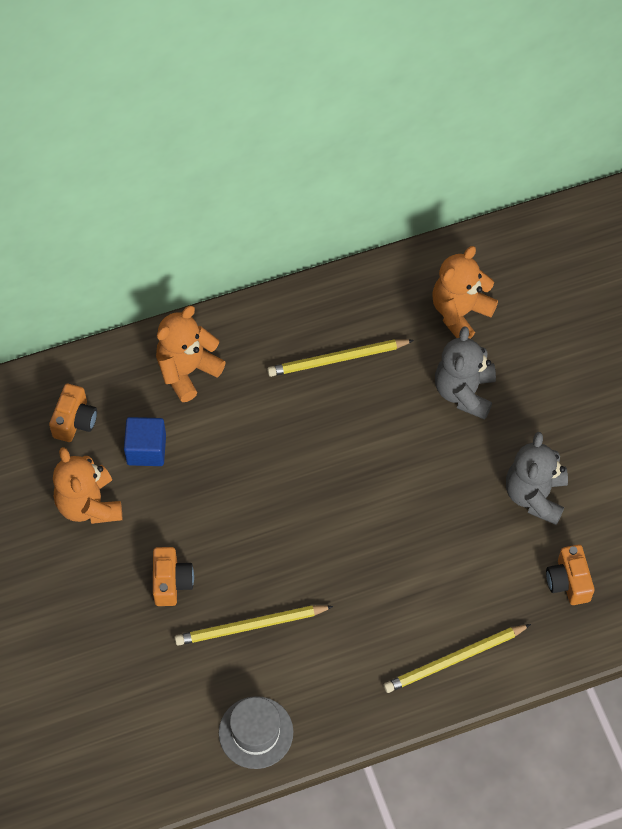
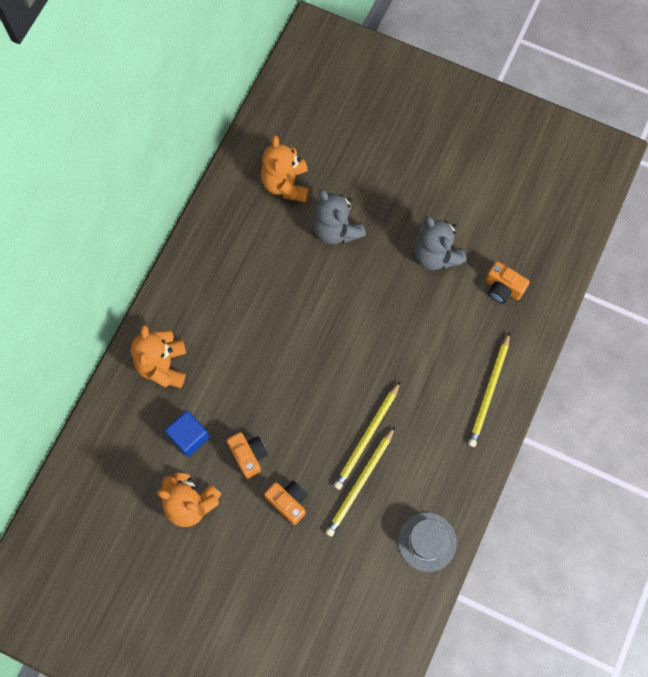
camera: 45 degrees left, 10 degrees up
(75, 421) = (127, 460): orange camera -> orange camera (248, 455)
(338, 359) = (245, 276): yellow pencil -> yellow pencil (367, 437)

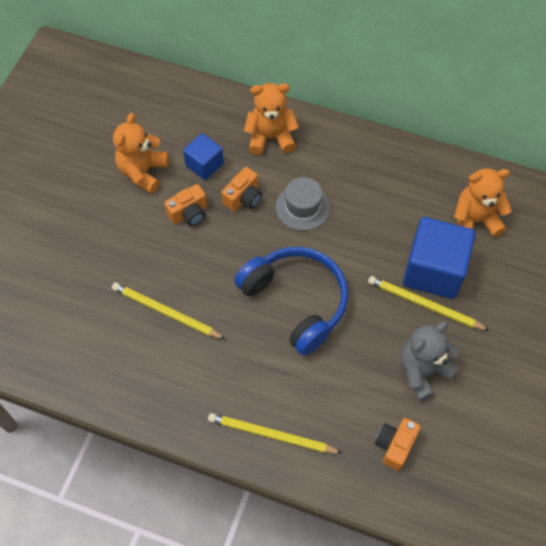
camera: 85 degrees right, 10 degrees down
(288, 502) = (145, 250): orange camera -> orange camera (243, 198)
(336, 229) = (433, 270): grey teddy bear -> blue cube
(358, 357) = (296, 301): none -> blue headphones
(367, 437) = (213, 315): yellow pencil -> yellow pencil (424, 305)
(427, 541) = (107, 379): grey hat -> grey hat (302, 207)

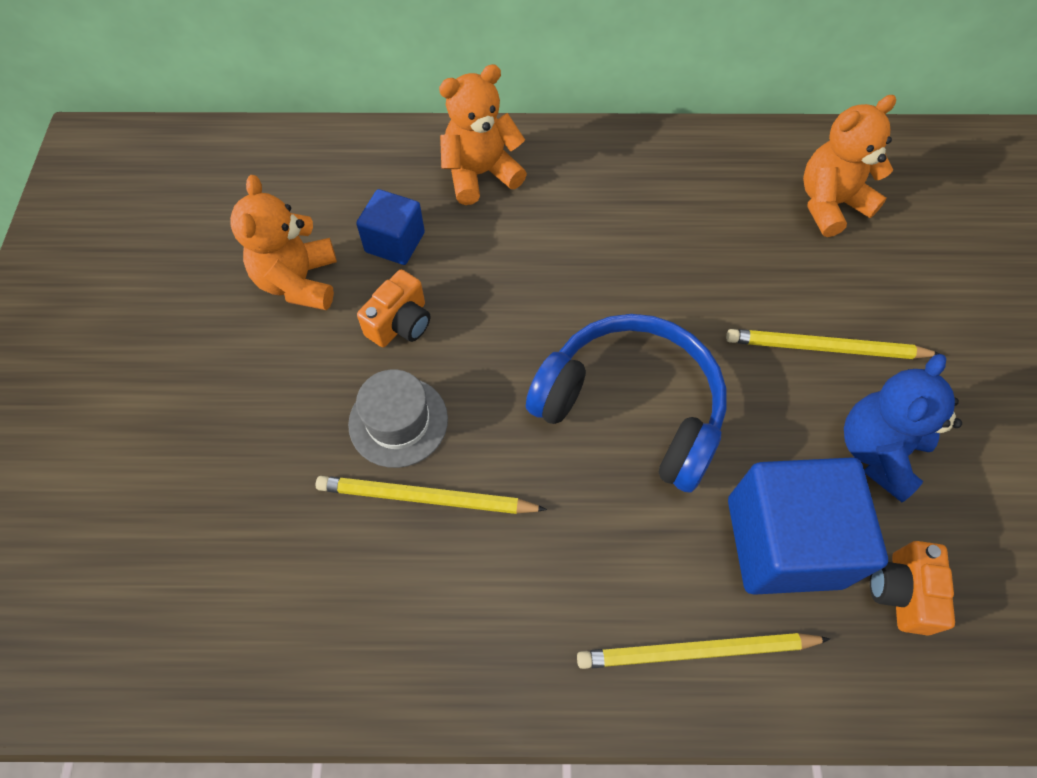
camera: 20 degrees left, 0 degrees up
(243, 198) = (477, 273): orange camera -> none
(302, 207) = (574, 260): grey hat -> grey hat (398, 421)
(423, 371) = (877, 451): grey teddy bear -> blue teddy bear
(433, 270) = (811, 293): blue cube -> blue cube (784, 542)

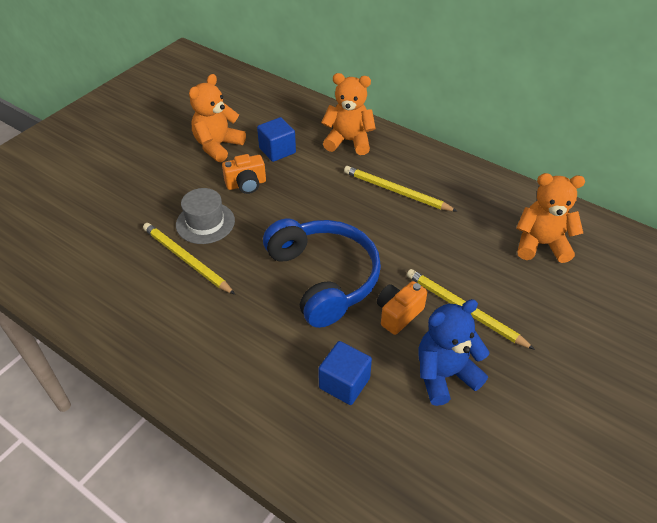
camera: 35 degrees right, 15 degrees down
(697, 651) = (247, 401): yellow pencil -> yellow pencil (396, 191)
(784, 542) = (344, 383): blue cube -> blue cube, size x0.56
(901, 592) = (388, 447): orange camera -> orange camera (398, 314)

